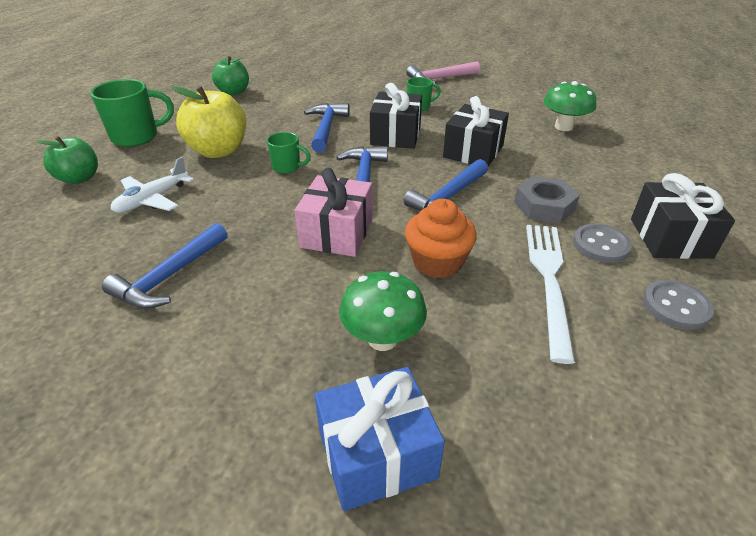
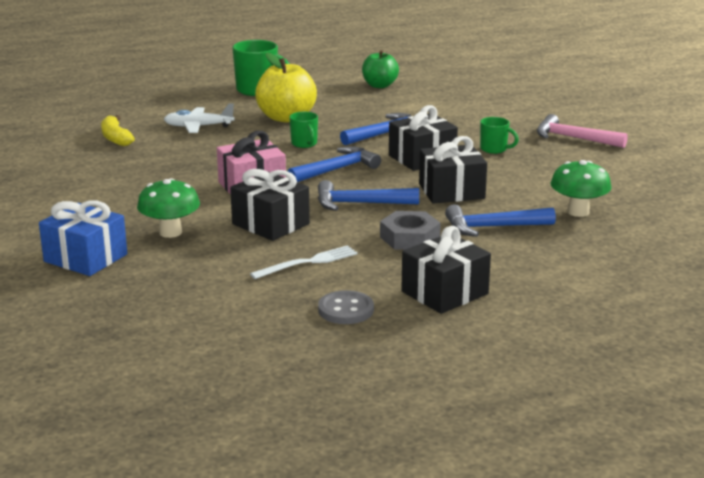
camera: 50 degrees right, 15 degrees down
(79, 178) = (185, 100): green apple -> none
(80, 261) = (115, 138): none -> yellow banana
(170, 276) = (138, 163): blue hammer -> blue hammer (493, 227)
(437, 262) = (270, 224): orange cupcake -> black gift
(549, 280) = (308, 262): white fork -> white fork, size x0.67
(601, 245) = (386, 270): grey button -> none

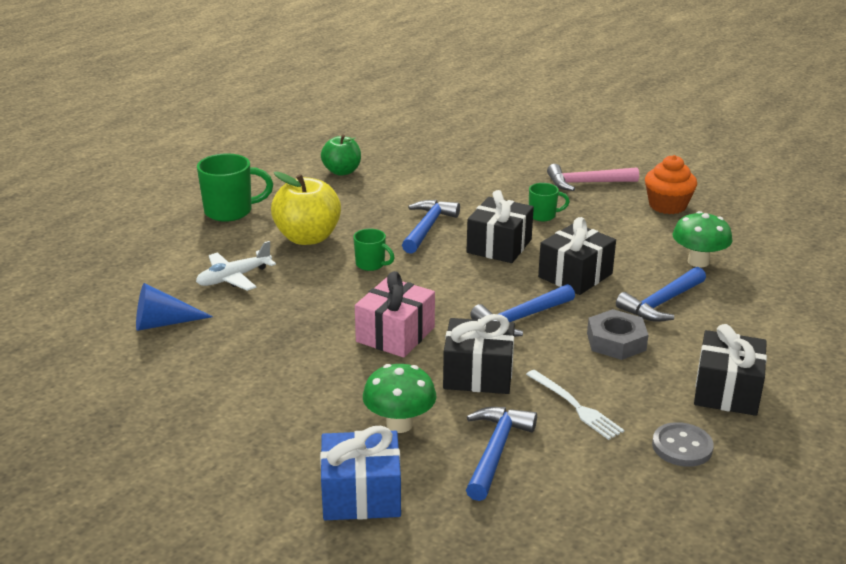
camera: 35 degrees left, 5 degrees up
(115, 138) = (163, 323): yellow banana -> blue cone
(308, 262) = (575, 406): white fork -> white fork turned 120 degrees clockwise
(336, 170) = (444, 286): blue hammer -> blue hammer (496, 451)
(622, 170) = (667, 206): none -> orange cupcake

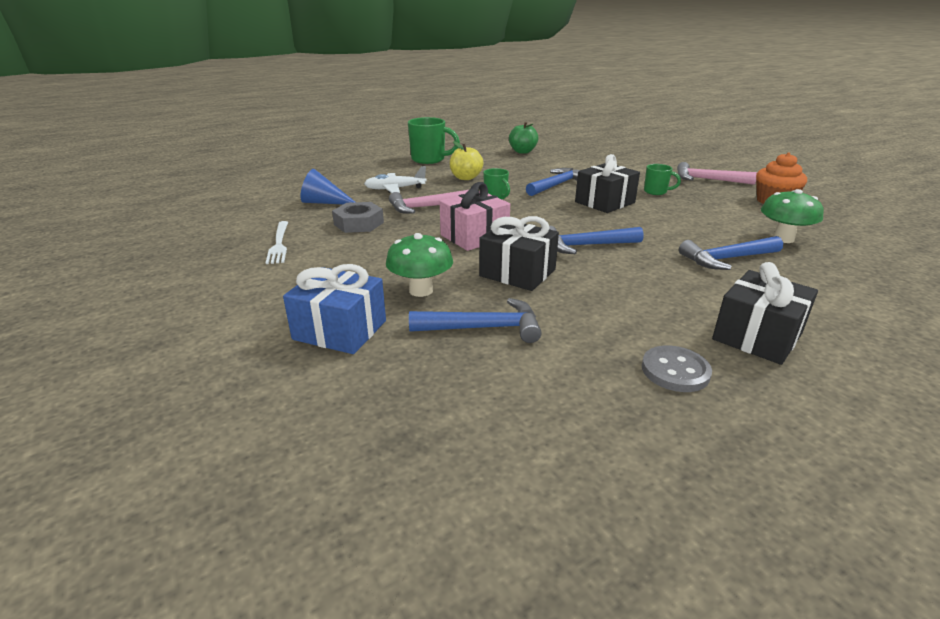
camera: 25 degrees right, 0 degrees up
(302, 301) = (427, 207): none -> pink hammer
(307, 238) = (466, 178): yellow apple -> yellow apple, size x0.66
(496, 451) = (483, 328): blue hammer -> blue hammer turned 45 degrees clockwise
(575, 275) = (656, 228): black gift -> none
(575, 406) = (586, 313): white fork -> white fork (279, 244)
(616, 341) = (662, 276): grey nut -> grey nut (359, 223)

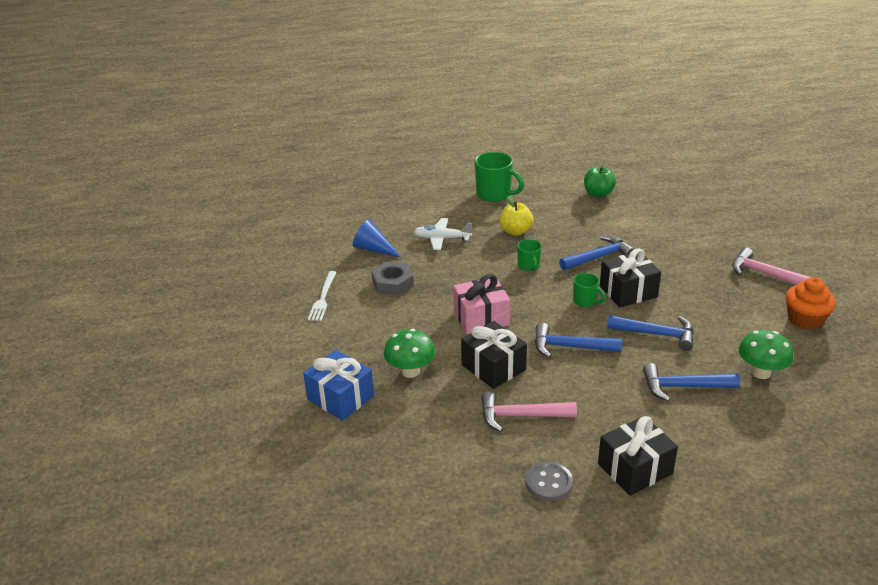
camera: 20 degrees right, 5 degrees up
(427, 207) = (459, 271): pink hammer -> pink hammer (521, 416)
(483, 328) = (438, 417): blue hammer -> blue hammer (656, 334)
(656, 192) = (692, 284): green mug -> green mug (585, 301)

